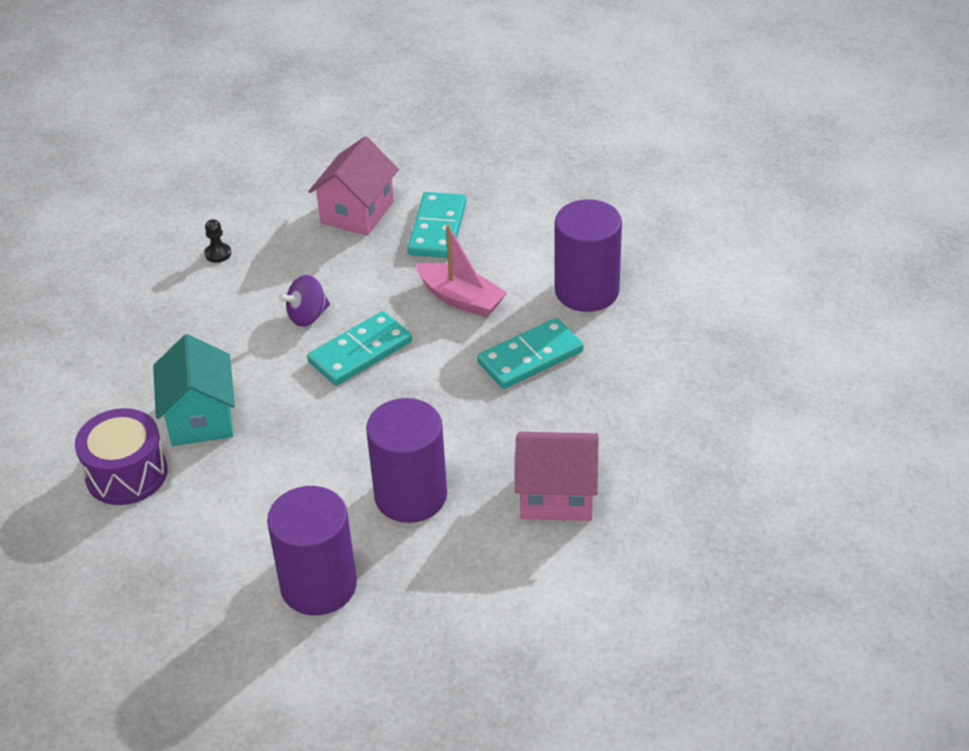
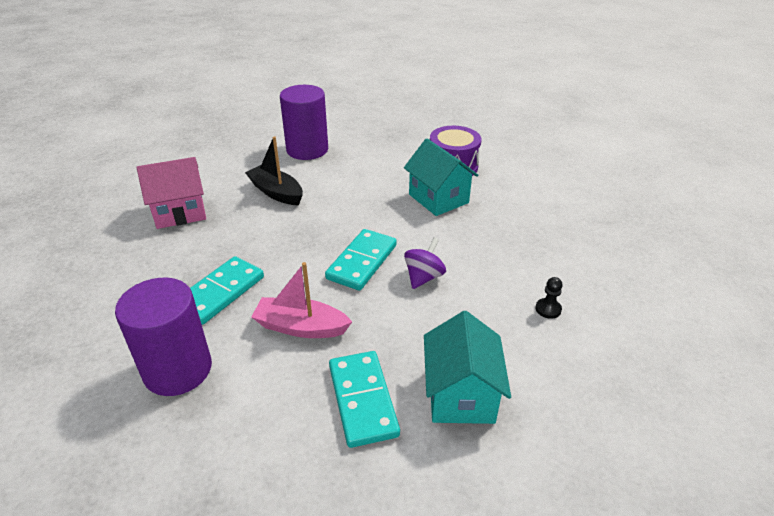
camera: 155 degrees right, 5 degrees down
(357, 212) = (461, 395): pink house -> turquoise house
(410, 496) = (276, 192): purple cylinder -> black boat

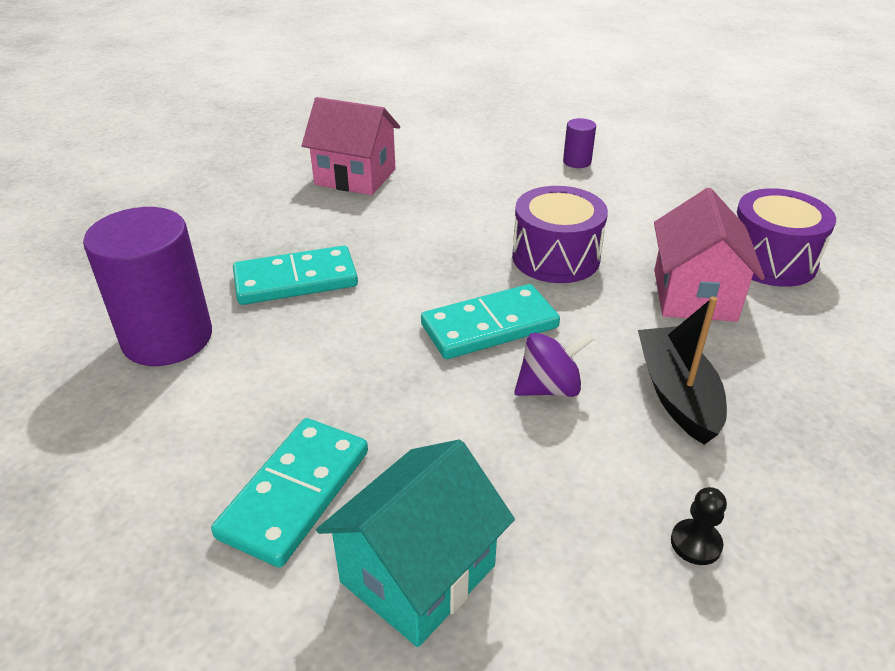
camera: 40 degrees right, 0 degrees up
(276, 192) = (481, 197): black boat -> black boat (677, 394)
(301, 327) = (330, 364): pink boat -> none
(307, 150) = (577, 162): purple cylinder -> purple cylinder, size x0.44
(355, 209) = (556, 257): none -> purple drum
(438, 198) = (694, 295): turquoise house -> pink house

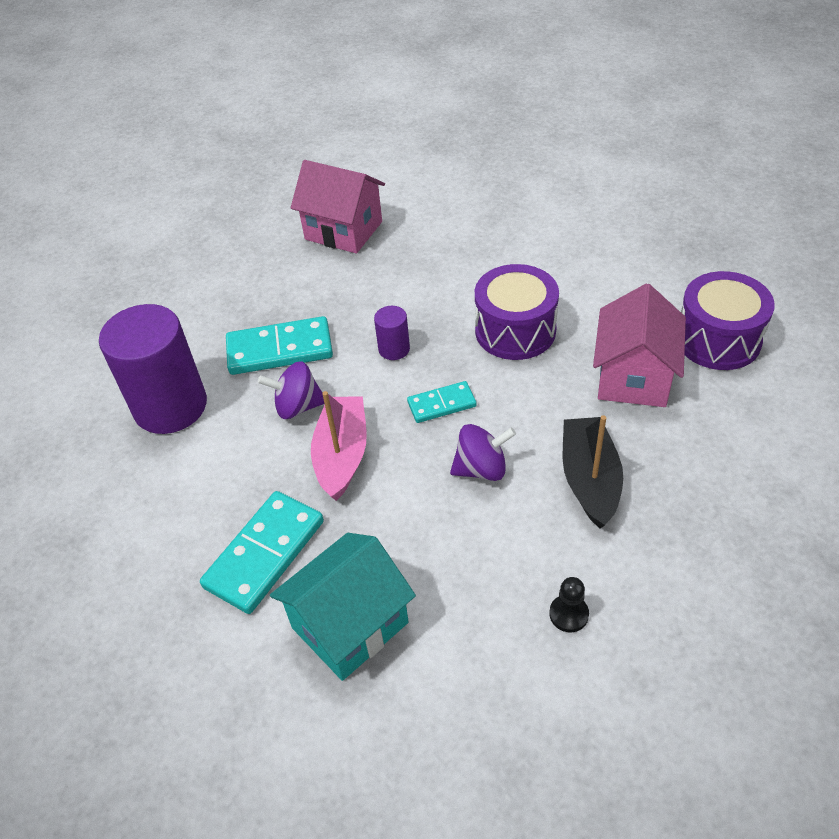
camera: 10 degrees right, 10 degrees up
(322, 333) = (298, 406): none -> purple spinning top
(381, 380) = (342, 455): none -> pink boat
(489, 326) = (441, 404): turquoise domino -> turquoise domino, size x0.58
(577, 162) = (560, 214): purple cylinder -> purple cylinder (394, 349)

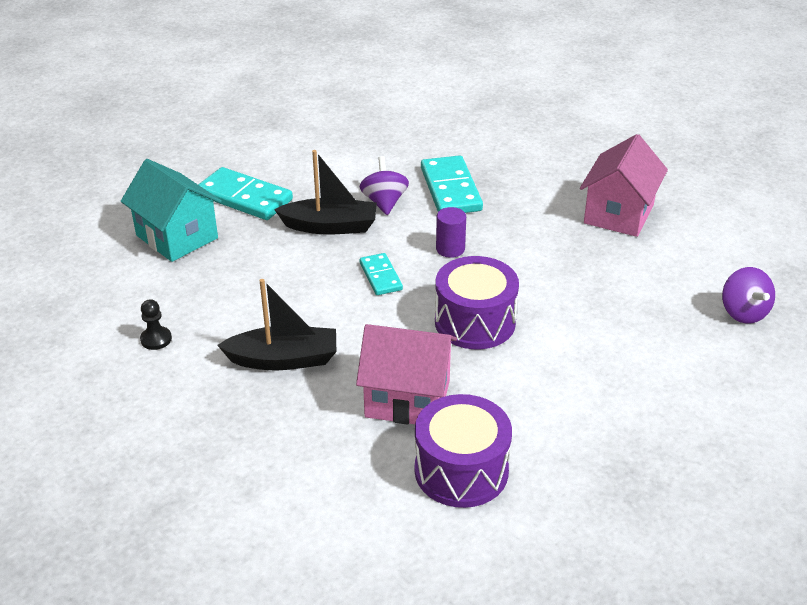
camera: 85 degrees right, 10 degrees down
(170, 406) = (389, 145): purple cylinder -> none
(342, 455) = (330, 226): pink boat -> black boat
(481, 468) = (305, 298): purple spinning top -> purple spinning top (743, 312)

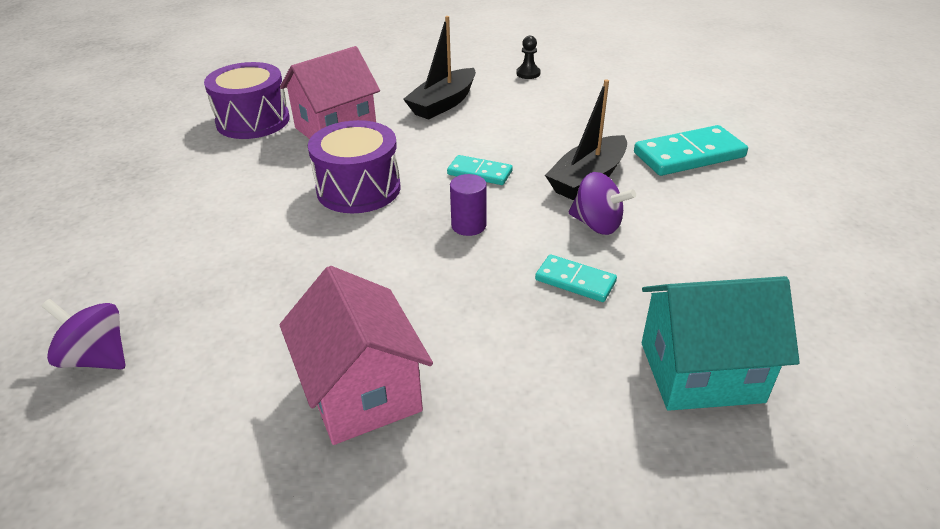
camera: 130 degrees right, 0 degrees up
(177, 237) = (652, 110): turquoise house -> turquoise house (700, 372)
(451, 189) = (575, 281): turquoise domino -> turquoise domino, size x0.58

